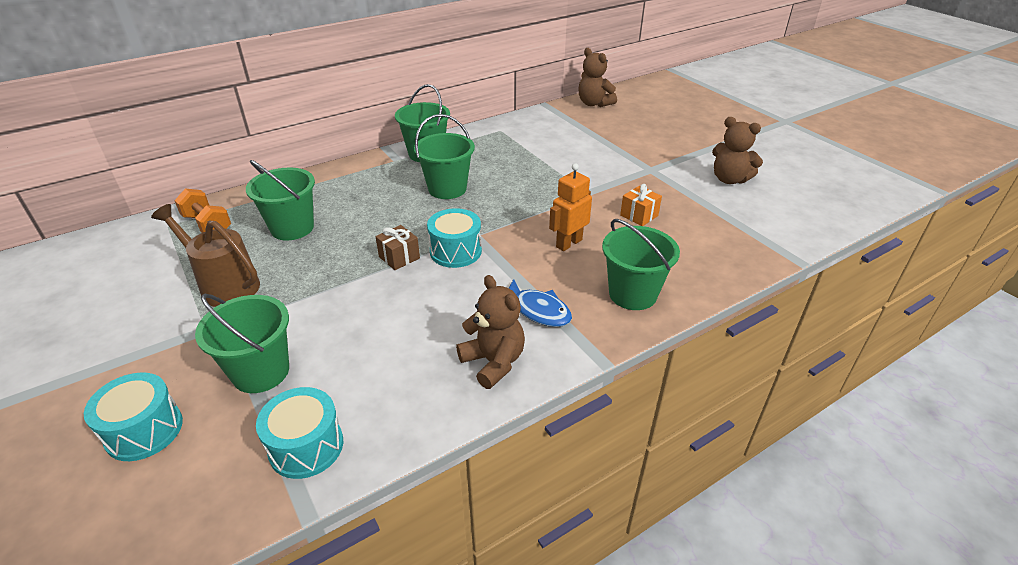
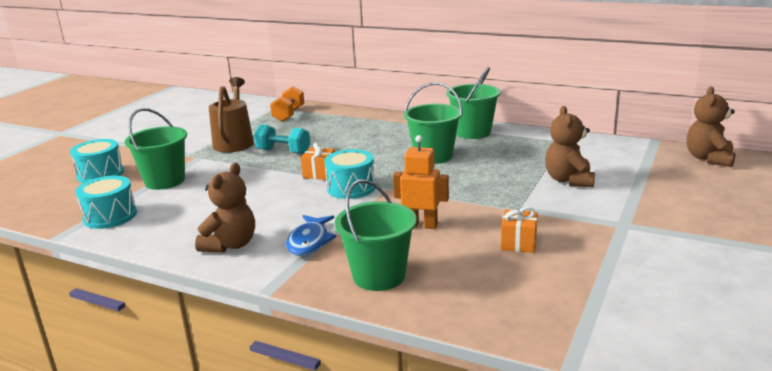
camera: 60 degrees right, 15 degrees down
(292, 228) = (314, 134): green bucket -> none
(309, 261) = (283, 151): none -> turquoise dumbbell
(399, 257) = (319, 173): brown gift -> orange gift
(729, 179) = (689, 274): brown teddy bear -> brown teddy bear (569, 180)

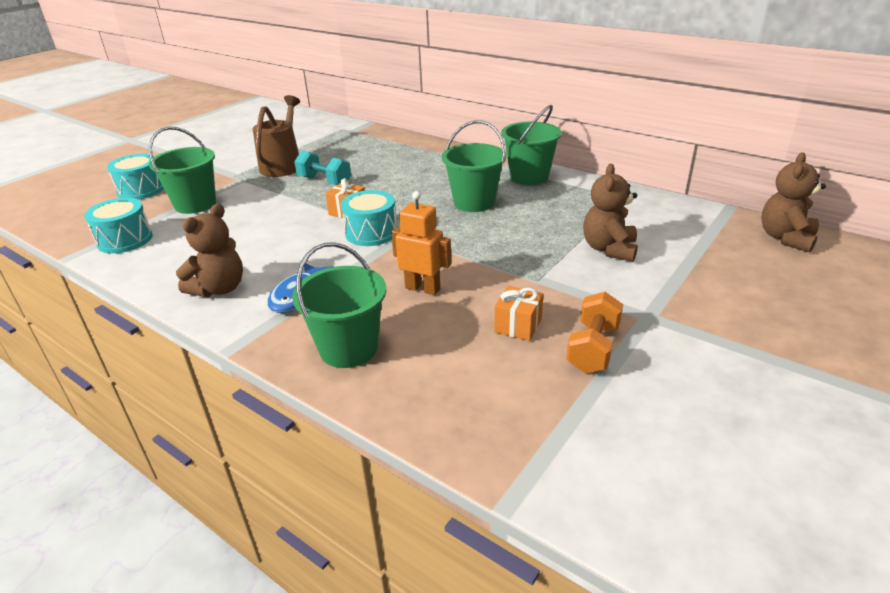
camera: 10 degrees right, 10 degrees up
(289, 114) = (350, 138): orange dumbbell -> orange dumbbell (593, 348)

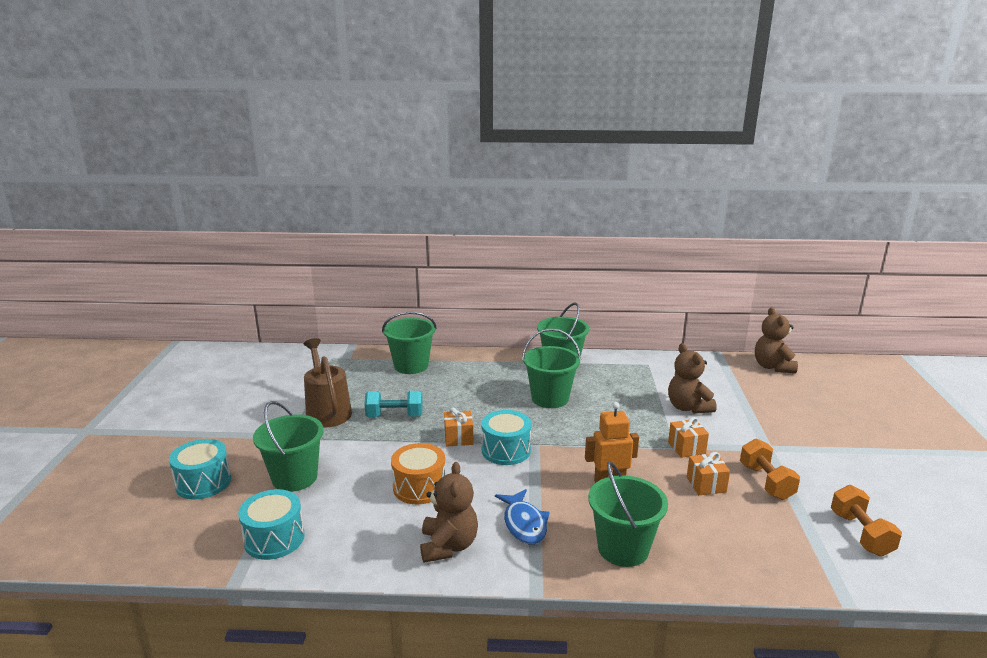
camera: 35 degrees left, 10 degrees down
(264, 238) = (419, 487): none -> orange drum
(393, 147) = (411, 366): none -> green bucket
(549, 285) = (686, 448): none -> orange gift
(635, 448) = (860, 534): none -> orange dumbbell

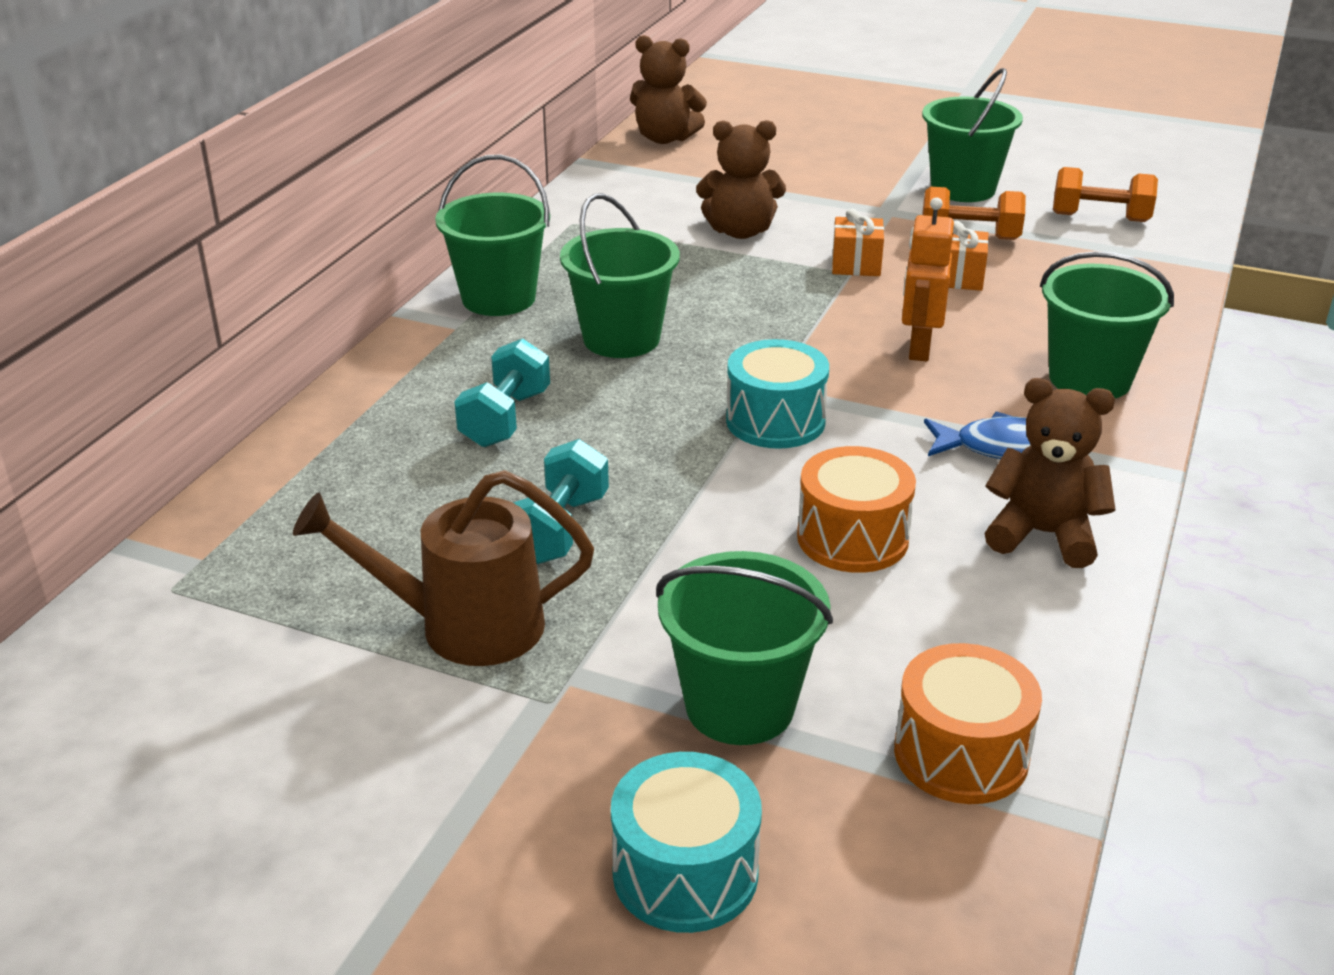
camera: 70 degrees left, 10 degrees up
(274, 539) = (961, 754): turquoise drum -> orange drum
(411, 366) = (337, 471): green bucket -> green bucket (963, 189)
(458, 438) = (701, 464): orange gift -> none
(466, 388) = (505, 419): none -> turquoise dumbbell

